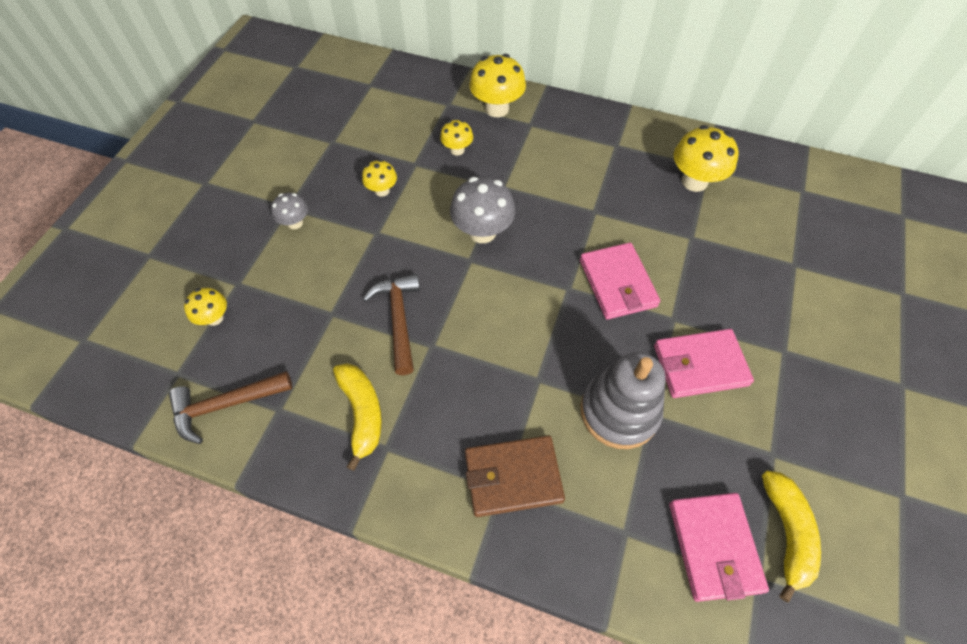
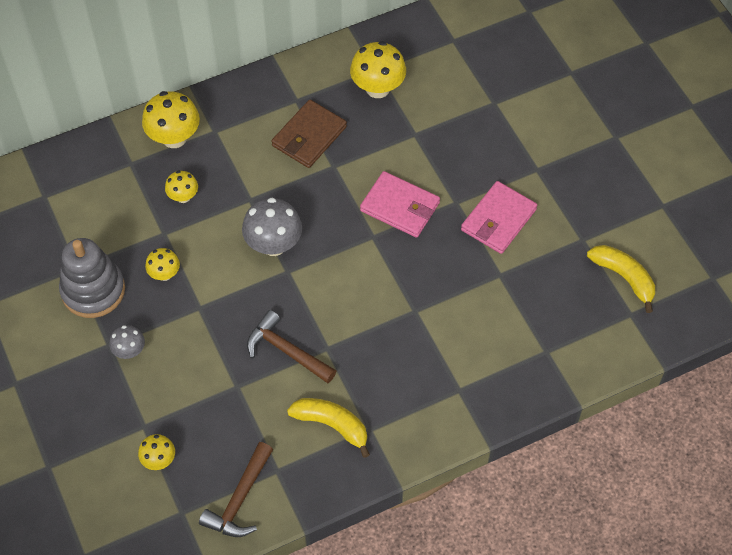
camera: 45 degrees left, 0 degrees up
(513, 477) = (458, 378): brown wallet -> brown wallet (309, 136)
(619, 411) = (480, 288): grey stacking toy -> grey stacking toy (93, 290)
(714, 547) = (596, 317): pink wallet -> none

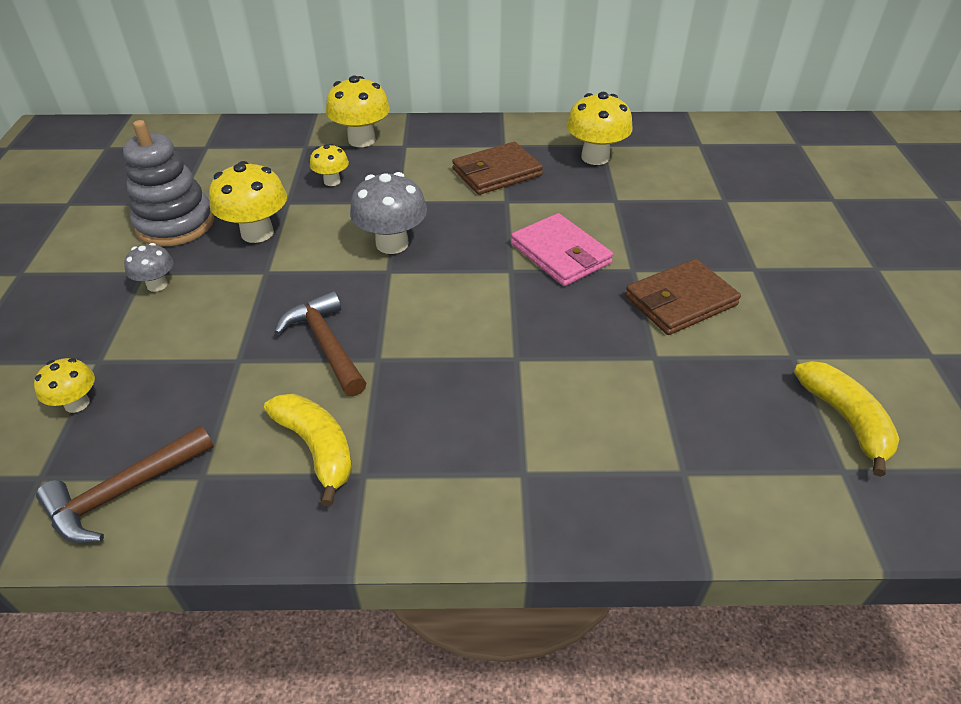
camera: 25 degrees right, 15 degrees down
(164, 274) = (257, 233): yellow mushroom -> yellow mushroom, size x1.76
(498, 220) = (680, 301): pink wallet -> brown wallet

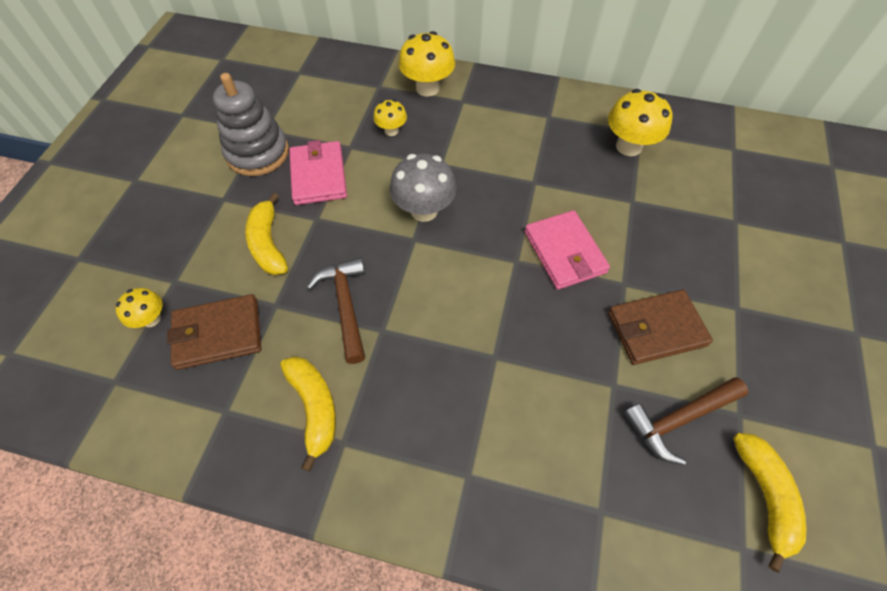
camera: 15 degrees right, 15 degrees up
(124, 492) = (168, 411): brown hammer -> brown hammer (679, 419)
(157, 285) = (231, 214): grey mushroom -> none
(213, 304) = (268, 244): none -> yellow banana
(257, 233) = (318, 175): yellow mushroom -> pink wallet
(496, 172) = (534, 148): brown wallet -> brown wallet (218, 334)

